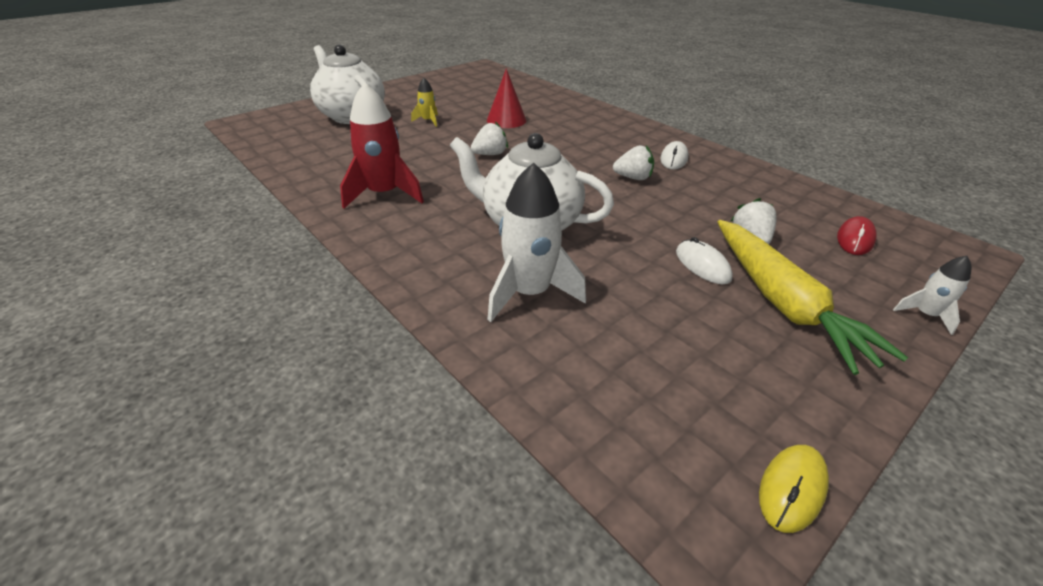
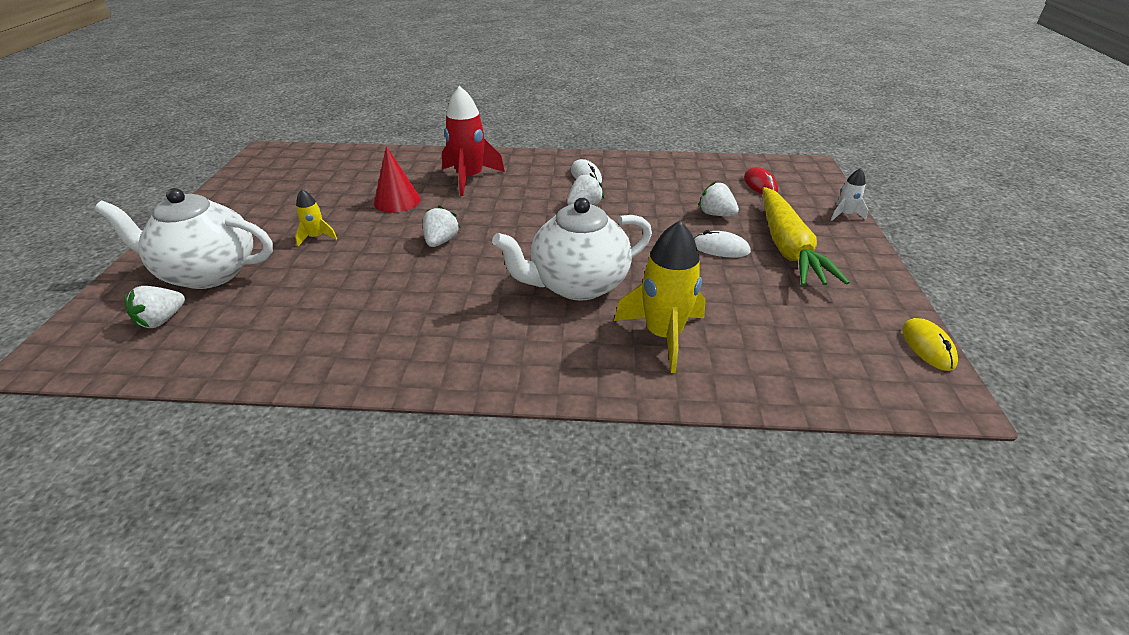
camera: 45 degrees left, 0 degrees up
(299, 128) = (162, 320): none -> white strawberry
(384, 194) = (410, 332): red rocket -> red rocket (469, 178)
(529, 293) = (663, 335): white rocket -> yellow rocket
(782, 303) = (788, 247): yellow carrot -> yellow carrot turned 60 degrees clockwise

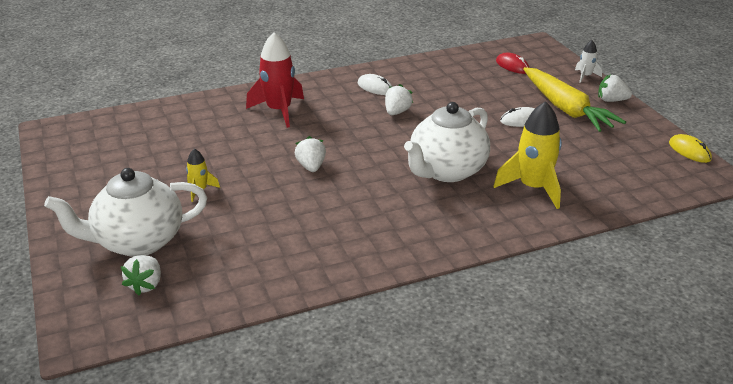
camera: 25 degrees left, 5 degrees down
(397, 201) = (236, 144): red cone -> none
(716, 214) = (499, 96): white strawberry -> white strawberry (611, 100)

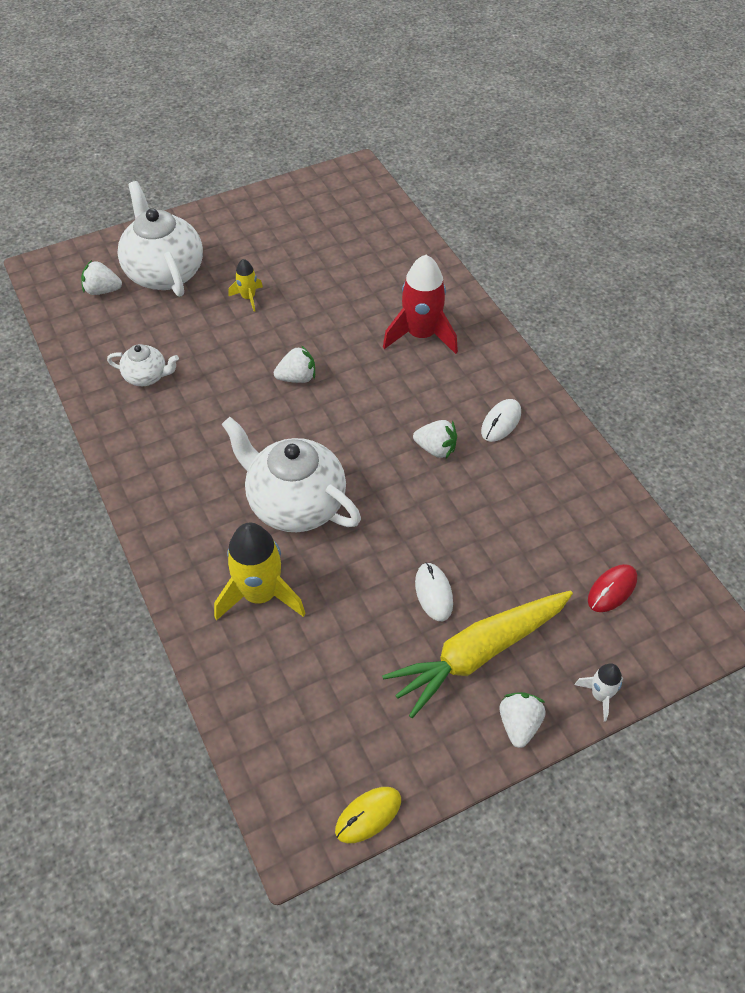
camera: 85 degrees right, 20 degrees up
(288, 249) = (147, 376): none -> white teapot

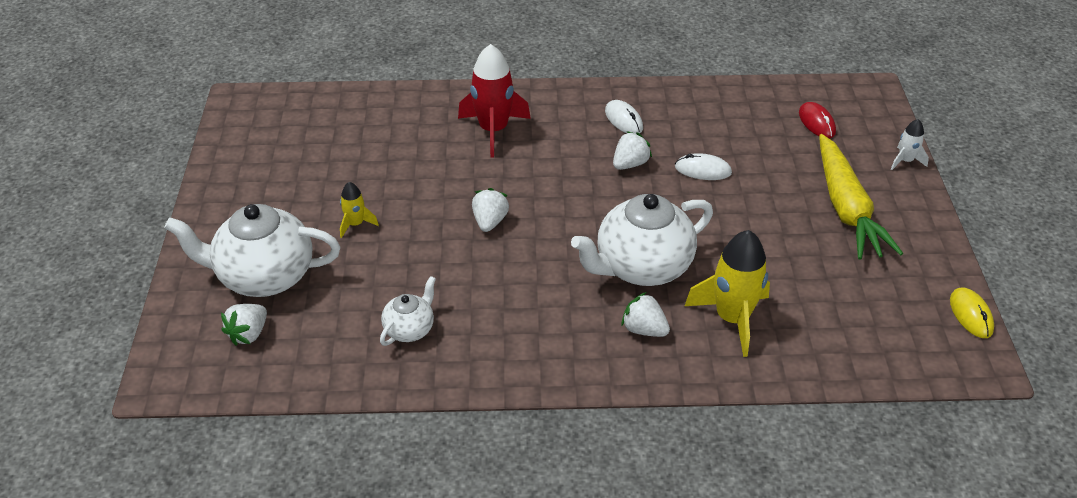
camera: 65 degrees left, 10 degrees down
(433, 593) = (778, 213): white mouse -> white mouse (703, 170)
(519, 724) = (916, 208): white strawberry -> white strawberry (644, 329)

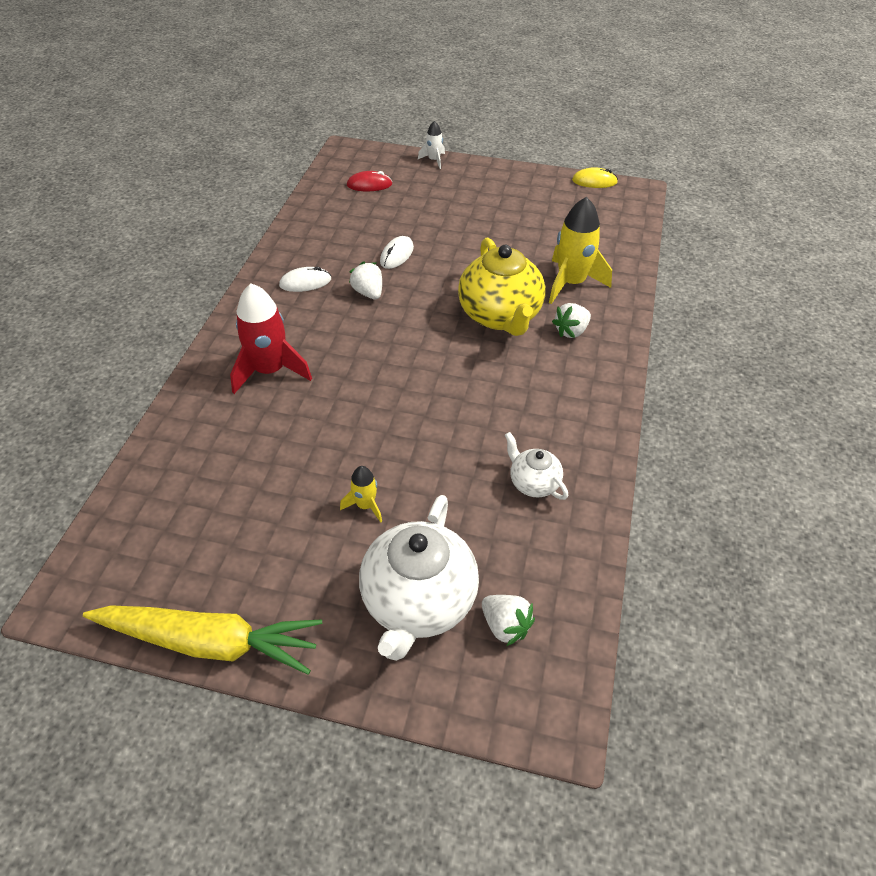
camera: 75 degrees left, 5 degrees up
(490, 221) = (405, 399): white strawberry -> none
(641, 267) = (500, 316): white teapot -> yellow teapot
(846, 208) = (473, 199): yellow carrot -> yellow carrot (209, 642)

